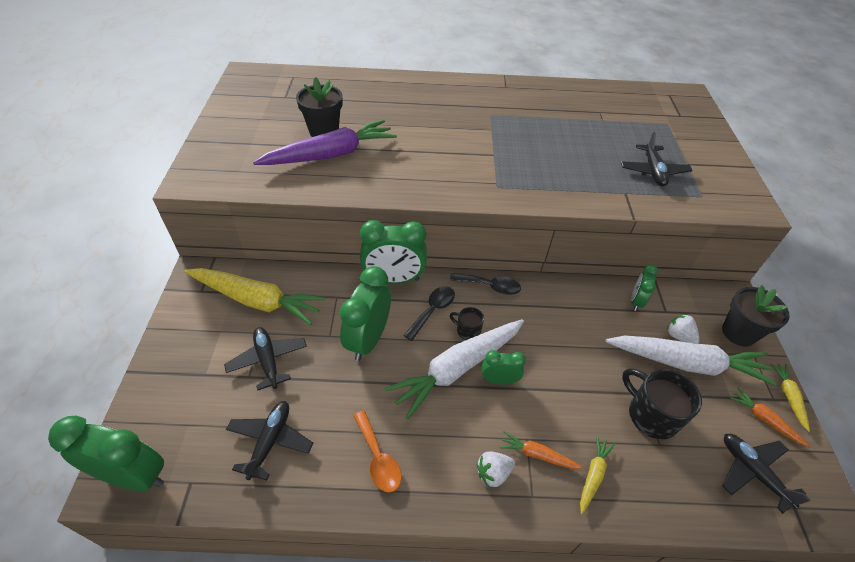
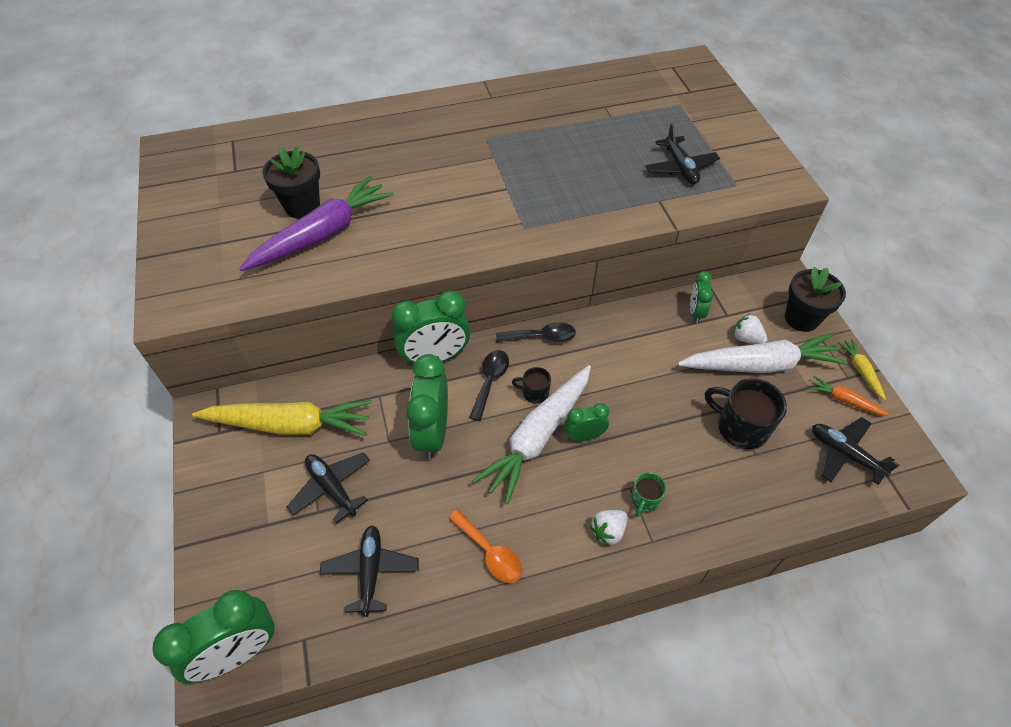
camera: 15 degrees left, 5 degrees up
(134, 476) = (238, 652): green clock -> green clock turned 150 degrees clockwise
(537, 455) = (644, 500): orange carrot -> green mug
(593, 475) = (703, 503): yellow carrot -> none

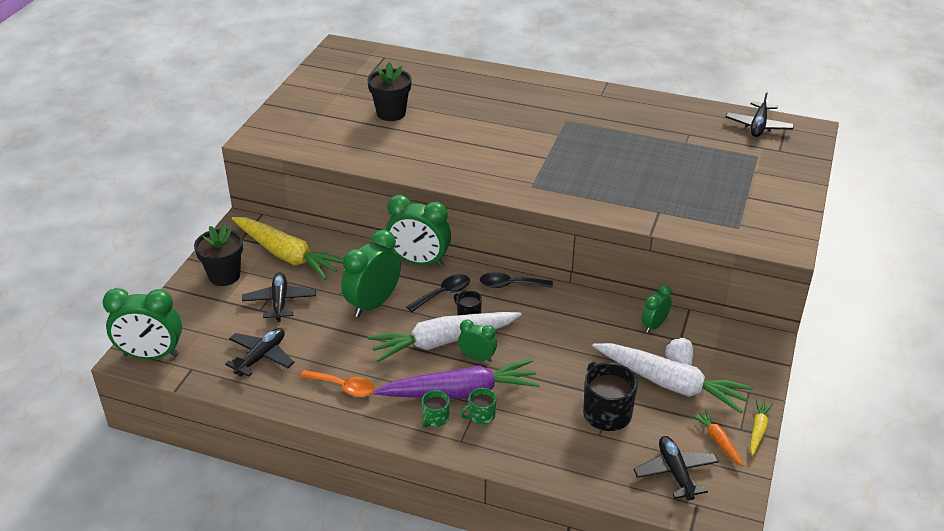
camera: 35 degrees right, 15 degrees down
(323, 234) = (388, 134): purple carrot -> purple carrot (460, 392)
(490, 553) = (343, 387): orange spoon -> orange spoon turned 60 degrees counterclockwise
(542, 337) = (510, 285): black spoon -> black spoon turned 150 degrees clockwise
(608, 531) = (435, 418): white strawberry -> green mug
(680, 167) = (703, 198): black plane -> black plane (758, 126)
(801, 318) = (746, 372): black flower pot -> black flower pot (224, 276)

